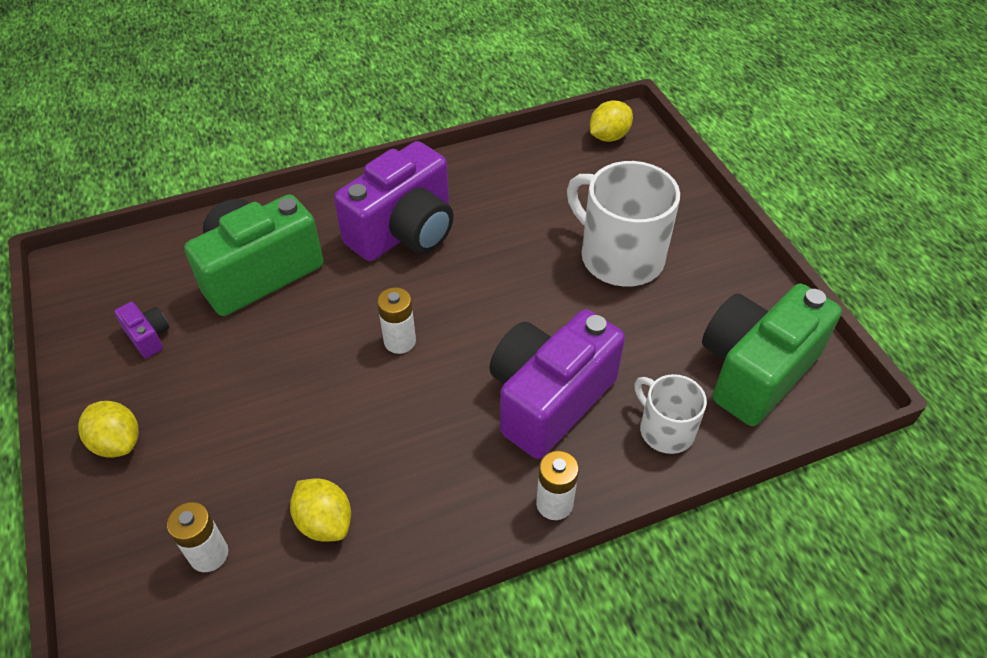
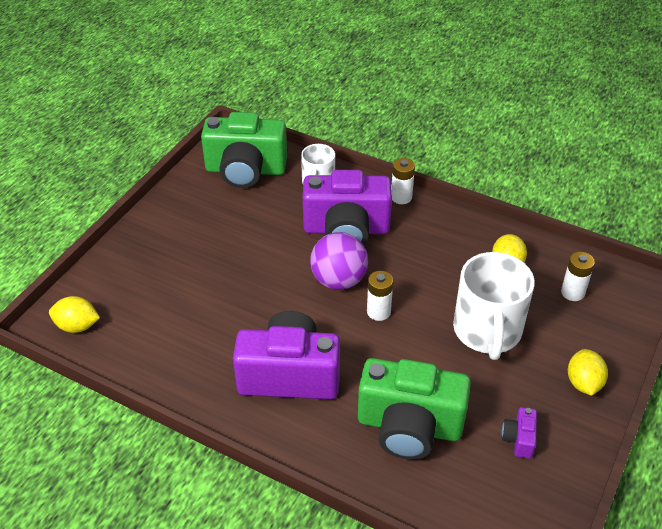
camera: 130 degrees left, 5 degrees down
(477, 338) = (338, 280): none -> purple ball
(619, 256) = (207, 257): white mug -> white mug (487, 331)

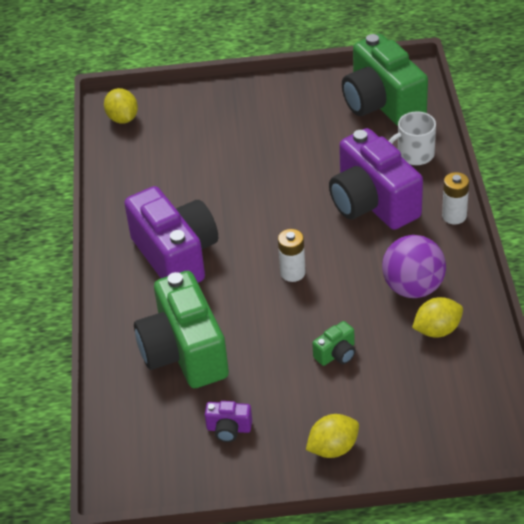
camera: 60 degrees right, 0 degrees up
(338, 280) = (306, 230): purple ball -> purple ball (413, 287)
(487, 331) = (336, 354): white mug -> green camera
(519, 439) = (229, 429): purple camera -> purple camera turned 150 degrees counterclockwise
(572, 292) = (446, 394): white battery -> none

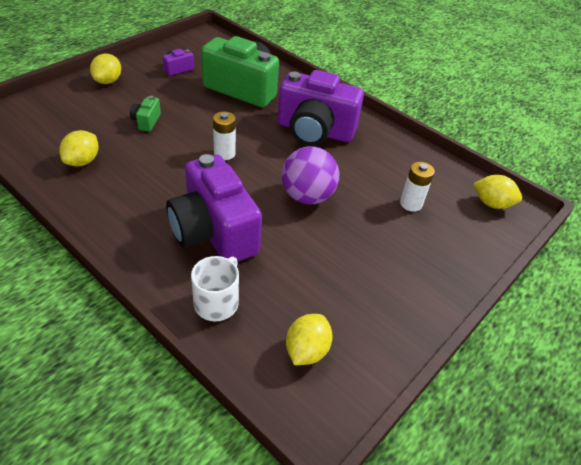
camera: 130 degrees right, 0 degrees up
(372, 203) = (214, 232): purple camera -> purple camera turned 135 degrees counterclockwise
(382, 103) = (306, 350): green camera -> yellow lemon
(413, 287) = (123, 181): purple ball -> purple ball (307, 196)
(454, 216) = (128, 255): white battery -> white battery (411, 204)

